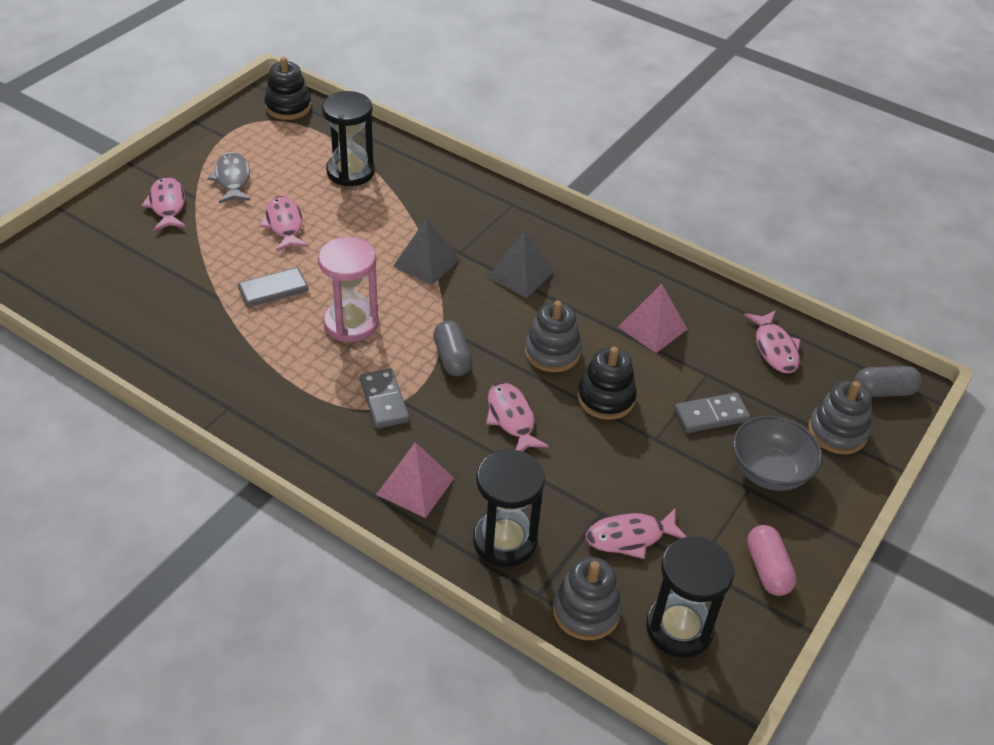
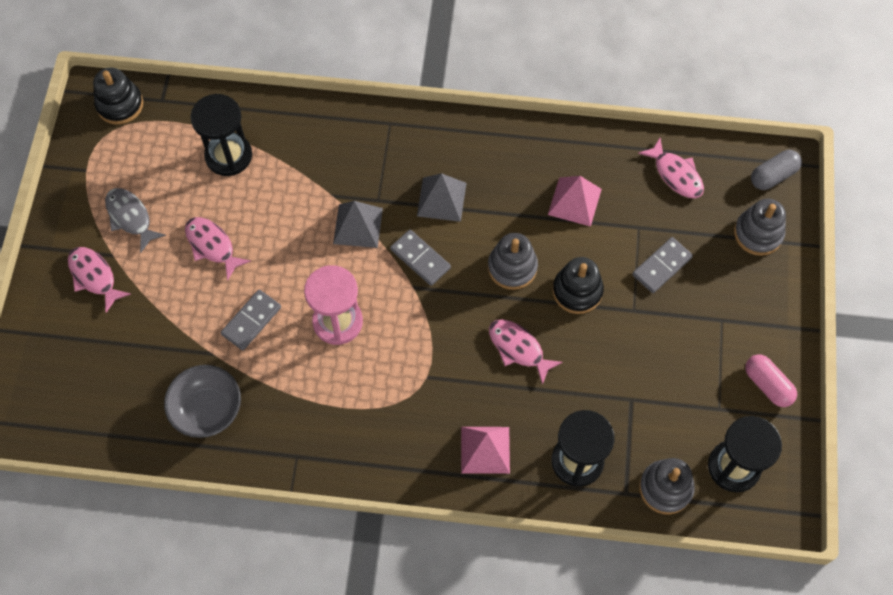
camera: 25 degrees left, 20 degrees up
(384, 401) = (412, 384): grey domino -> grey domino (420, 259)
(452, 358) = (439, 314): grey capsule -> none
(630, 537) = (662, 409): pink fish -> none
(769, 471) = (728, 297): grey bowl -> grey bowl (208, 410)

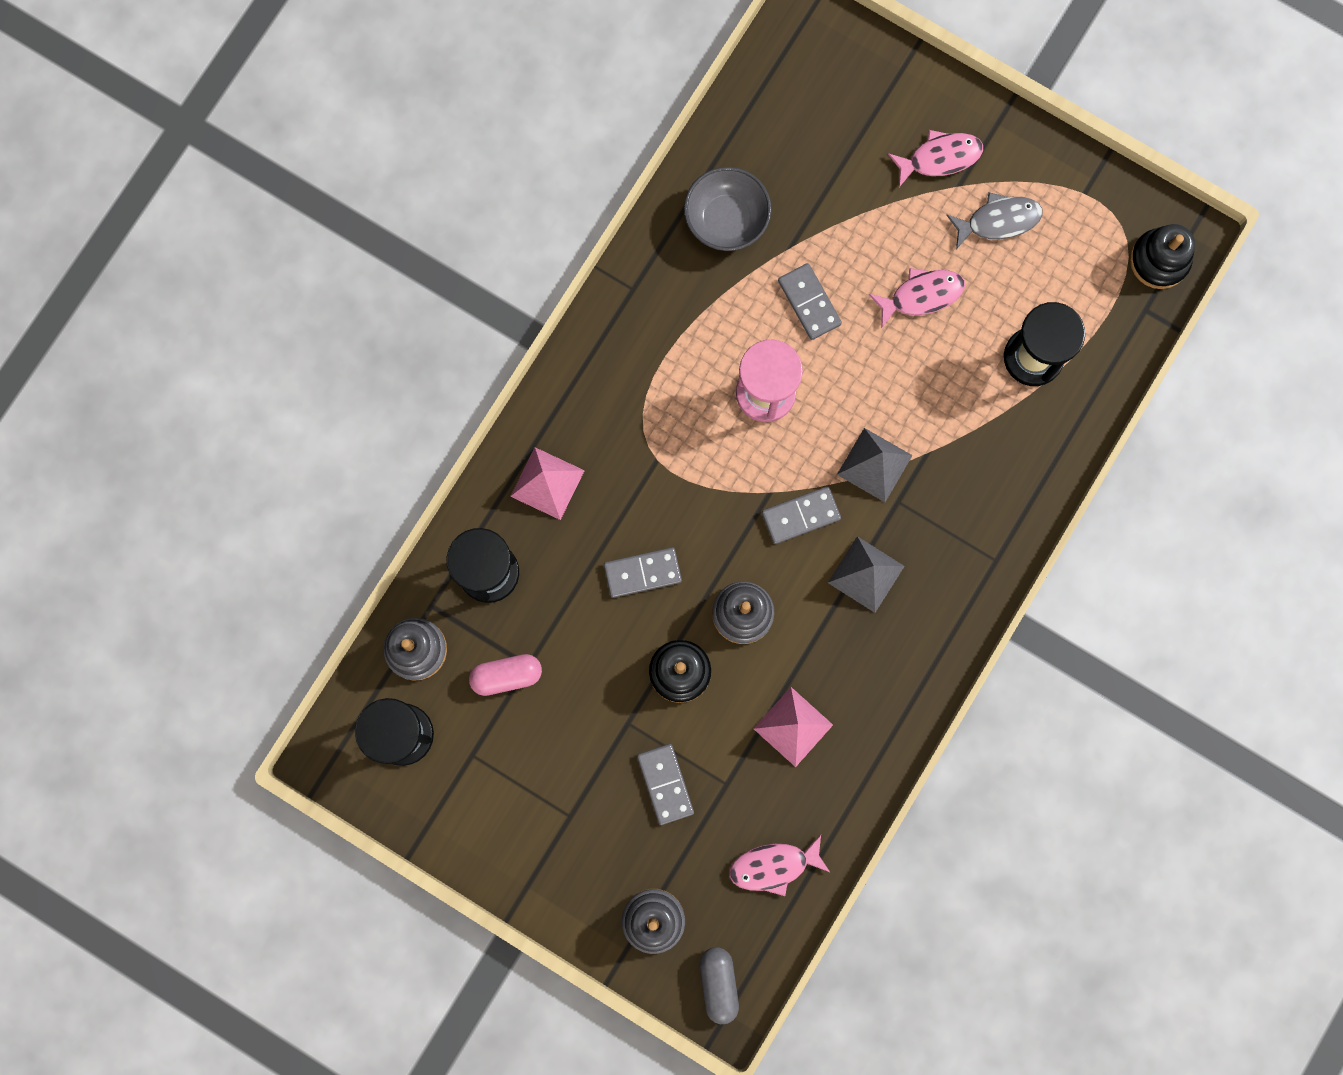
camera: 115 degrees right, 15 degrees up
(518, 348) = (642, 573): pink fish -> grey domino
(767, 385) = (472, 824): pink capsule -> pink capsule (506, 676)

